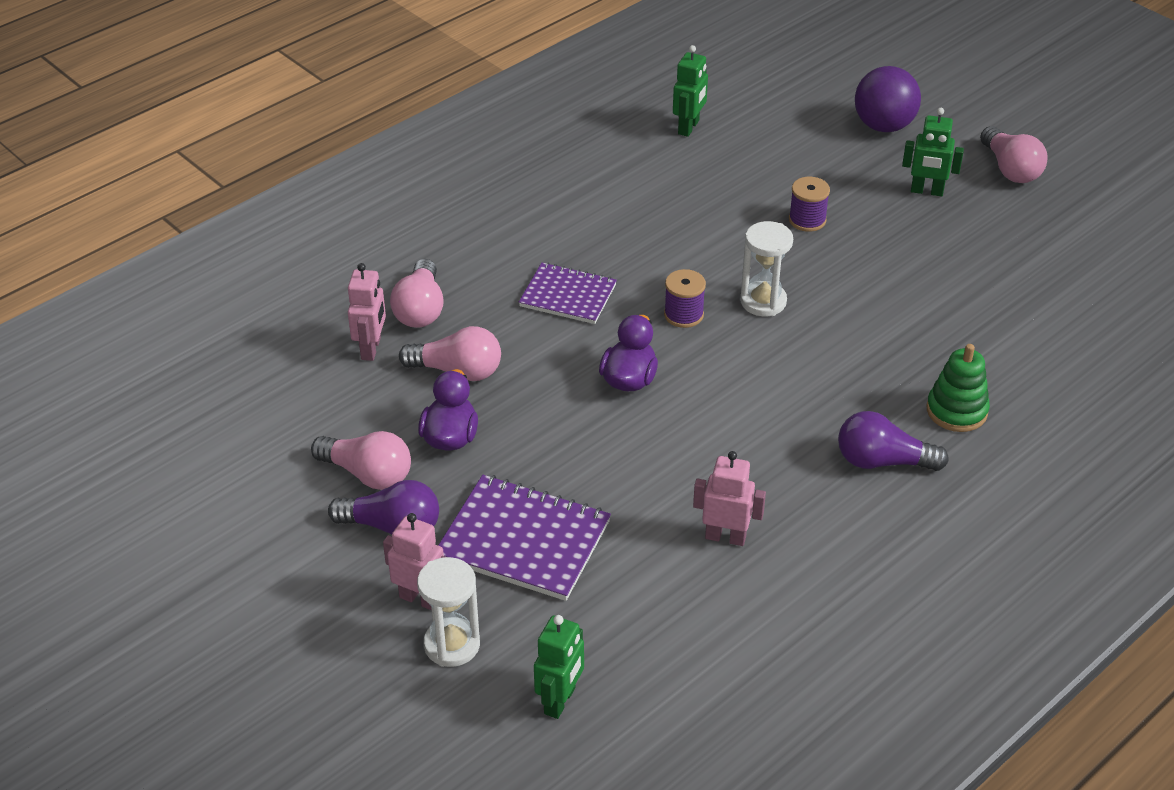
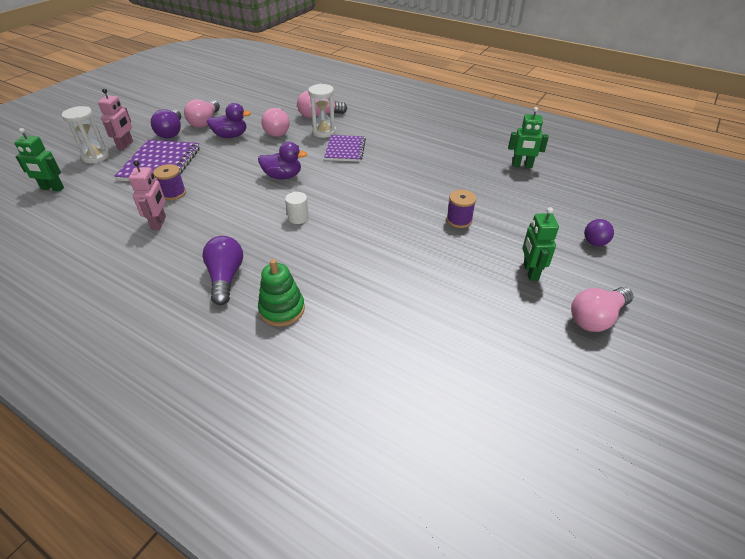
camera: 75 degrees right, 0 degrees up
(371, 349) = (288, 109): pink robot -> none
(683, 315) = (343, 186): purple spool -> purple spool (173, 193)
(756, 374) = (298, 217): none -> white cylinder
(763, 301) = (367, 212): white hourglass -> white hourglass (324, 132)
(883, 126) = (594, 243): purple ball -> purple ball, size x0.53

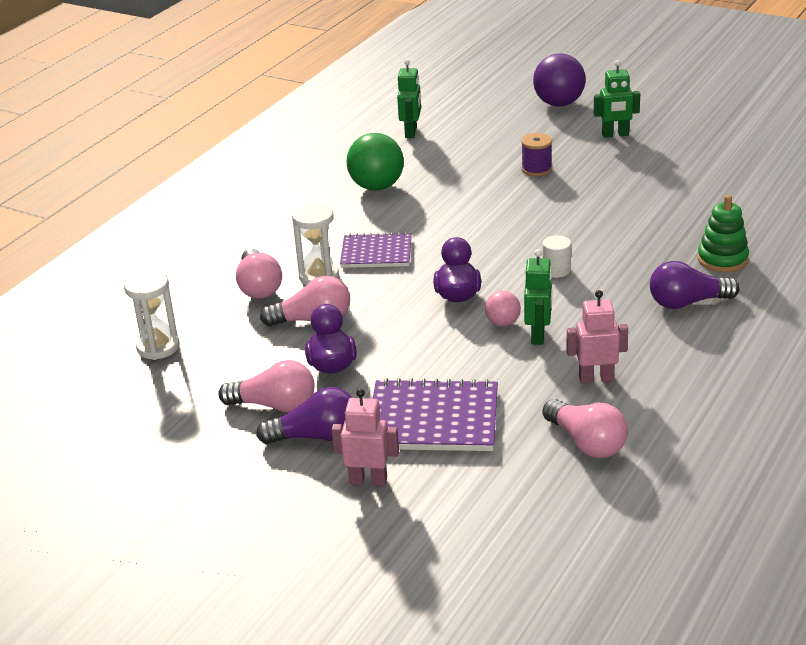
camera: 90 degrees left, 10 degrees down
(52, 188) = (528, 521): green robot -> green robot (538, 335)
(96, 157) = (413, 505): white hourglass -> white hourglass (158, 347)
(173, 193) = (519, 384): purple spool -> none
(242, 191) = (503, 323): none -> pink ball
(434, 151) = (377, 187): none -> green ball
(594, 243) = (559, 103): purple ball -> purple ball, size x1.88
(596, 318) = (668, 110): pink light bulb -> pink light bulb (586, 443)

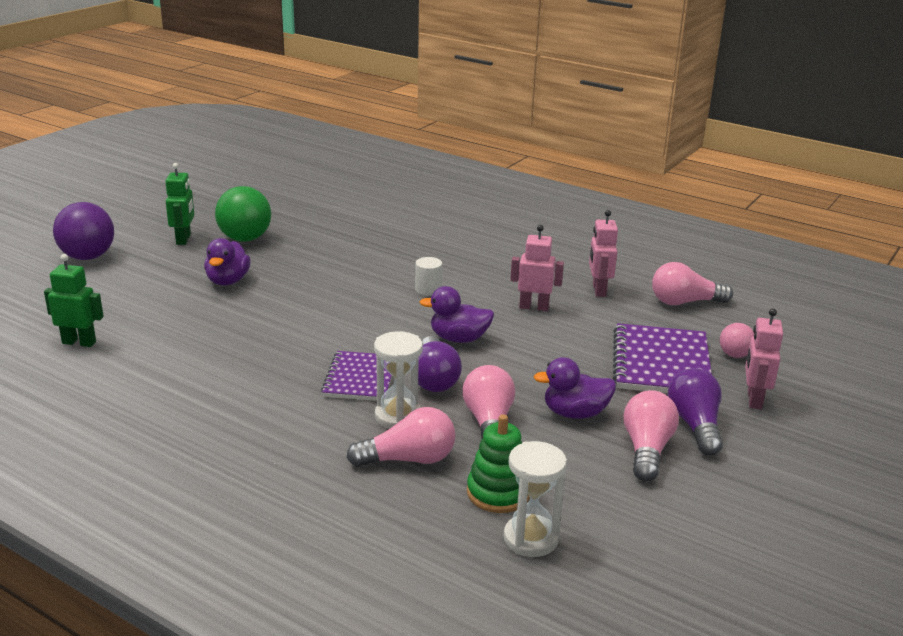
camera: 90 degrees left, 5 degrees down
(377, 187) = (205, 371): green ball -> green ball (245, 239)
(503, 323) = (511, 321): pink ball -> pink ball (734, 355)
(536, 169) = (228, 281): purple spool -> purple duck
(538, 335) = (534, 307): green robot -> pink robot
(586, 443) = (684, 302): pink light bulb -> pink light bulb turned 150 degrees counterclockwise
(687, 302) = (494, 246): purple light bulb -> purple light bulb (434, 379)
(722, 259) = (433, 226): green stacking toy -> green stacking toy (498, 493)

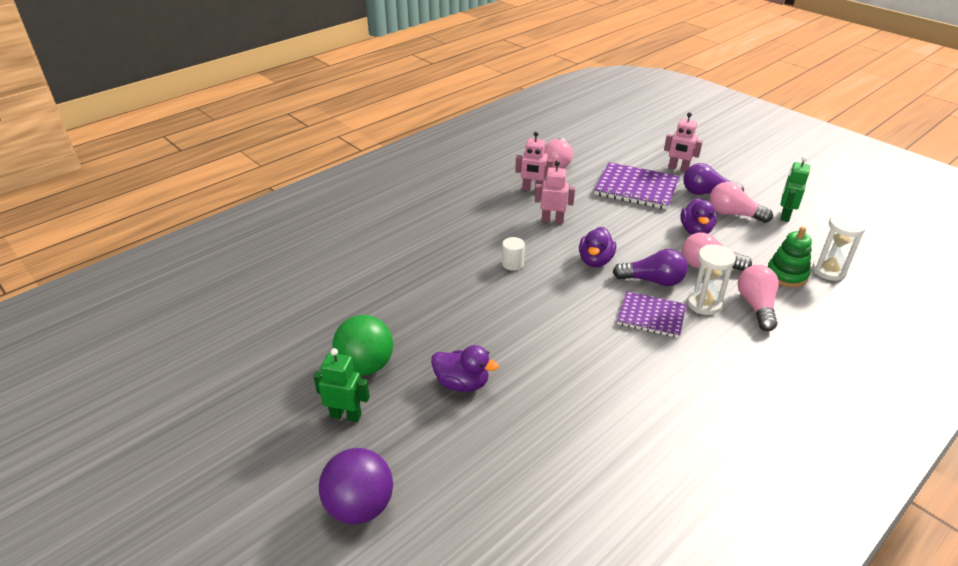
camera: 75 degrees left, 10 degrees up
(79, 342) = (574, 504): green robot -> green robot (785, 215)
(534, 307) = (552, 220): pink robot -> pink robot turned 75 degrees clockwise
(734, 355) = (627, 162): pink ball -> none

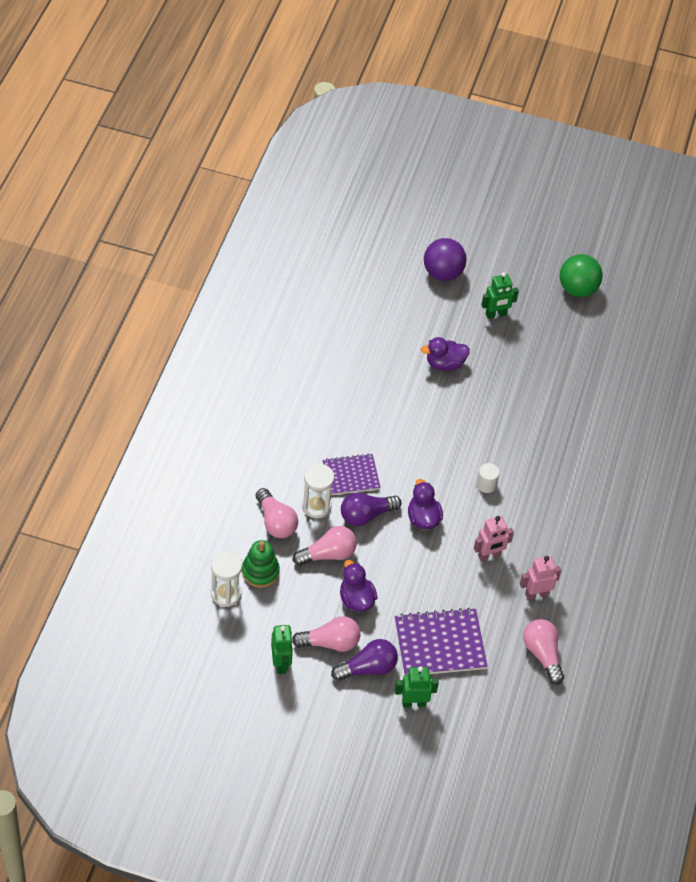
camera: 145 degrees right, 15 degrees up
(365, 366) = (515, 350): green ball -> green ball (577, 289)
(678, 169) = (414, 703): pink robot -> green robot

